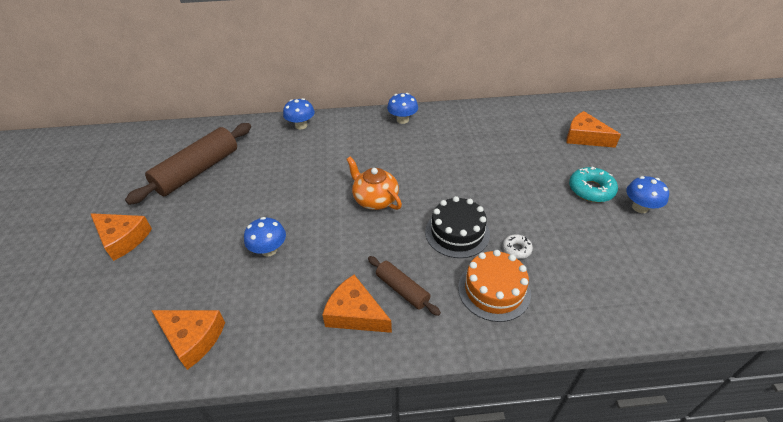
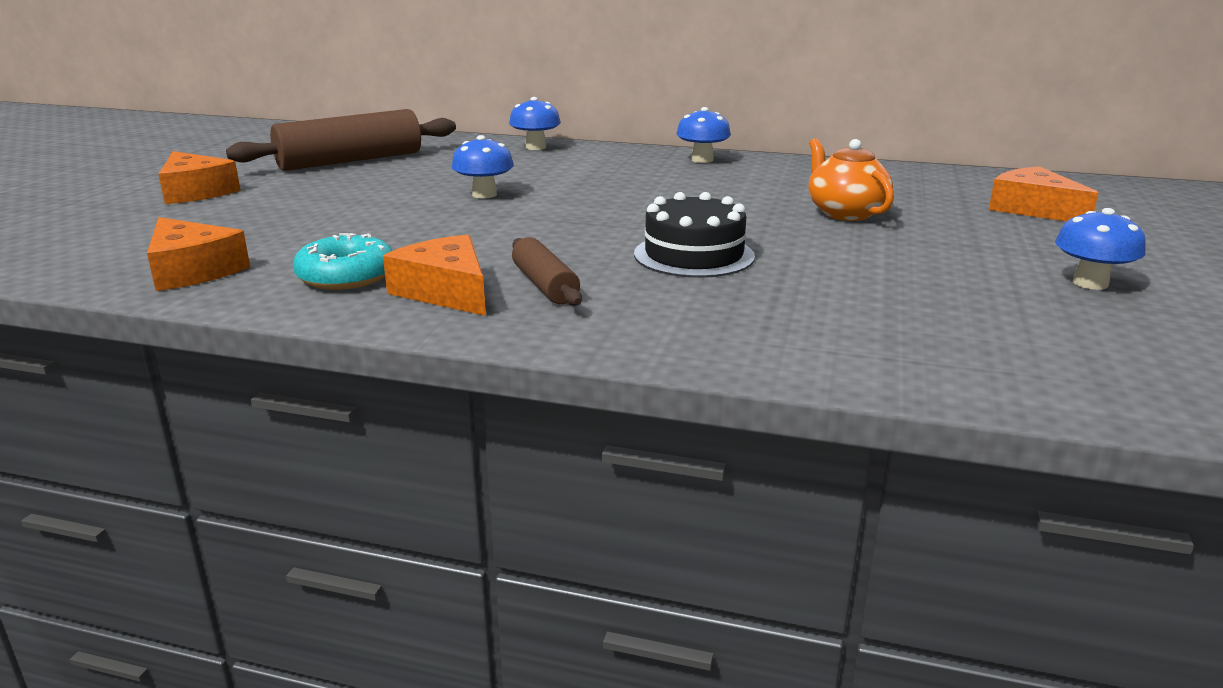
camera: 20 degrees right, 20 degrees down
(269, 250) = (377, 226): blue mushroom -> blue mushroom (484, 194)
(375, 199) = (584, 212): orange teapot -> orange teapot (845, 213)
(494, 290) = (706, 311): orange cake -> none
(516, 249) = (789, 284): white donut -> none
(591, 189) = (998, 254): turquoise donut -> turquoise donut (346, 276)

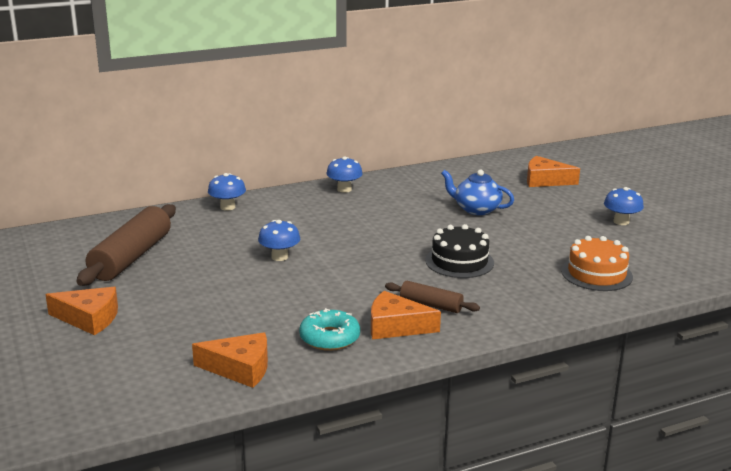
camera: 40 degrees left, 0 degrees up
(845, 213) = (476, 209): orange teapot -> blue teapot
(898, 331) = (596, 274): none -> orange cake

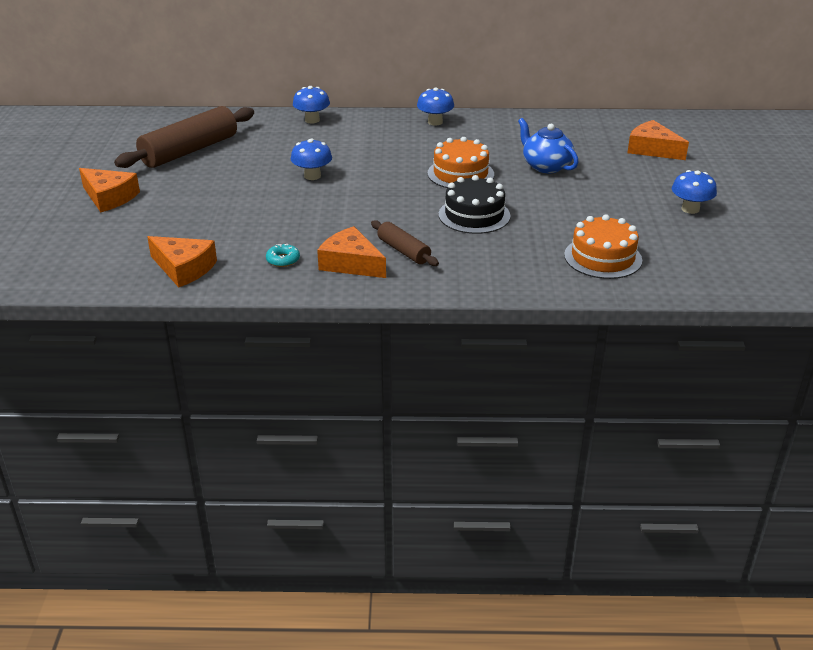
camera: 25 degrees right, 10 degrees up
(329, 338) = (283, 260): turquoise donut -> turquoise donut, size x0.57
(412, 229) = (460, 174): none -> orange cake

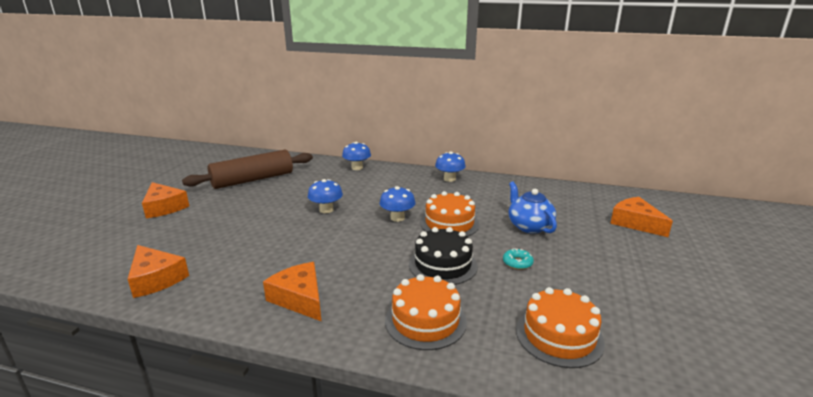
camera: 15 degrees right, 10 degrees down
(283, 260) = (243, 284): turquoise donut -> turquoise donut (517, 263)
(404, 251) = (357, 293): brown rolling pin -> none
(482, 263) = (425, 321): none -> orange cake
(690, 209) = (669, 291): blue mushroom -> blue mushroom (397, 218)

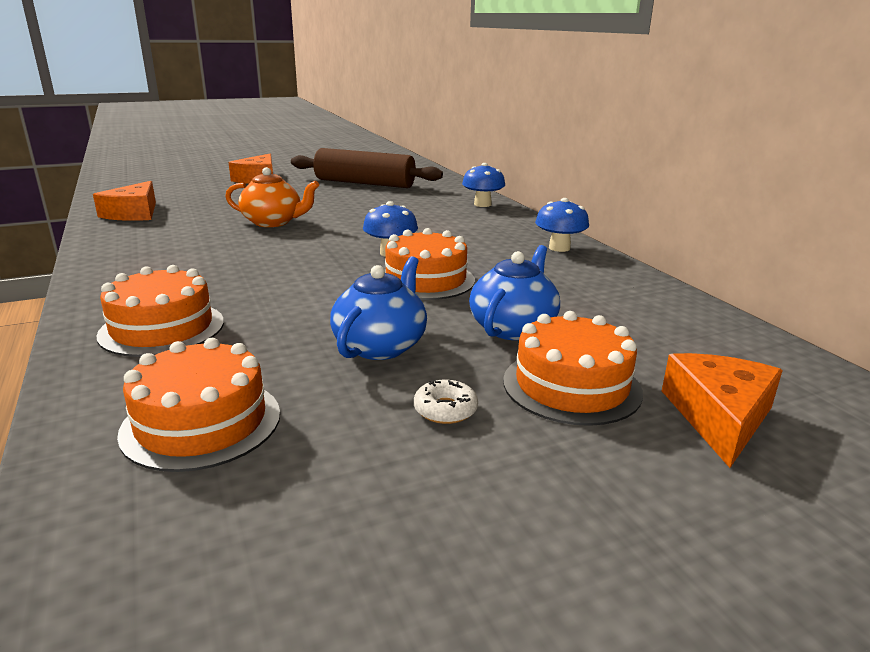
camera: 50 degrees right, 0 degrees up
(282, 232) = (273, 222): none -> orange teapot
(299, 298) = (152, 264): orange cheese -> none
(326, 210) = (352, 222): blue mushroom -> none
(443, 265) = (307, 304): black cake -> none
(517, 263) = (381, 346): turquoise donut -> blue teapot
(592, 270) = (445, 409): none -> white donut
(593, 237) = (571, 386): none -> orange cake

